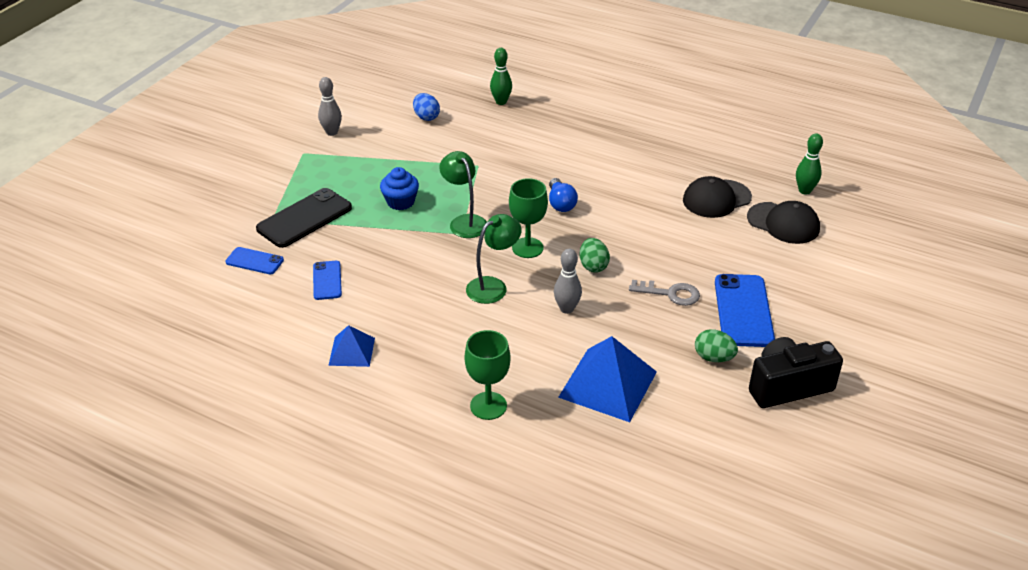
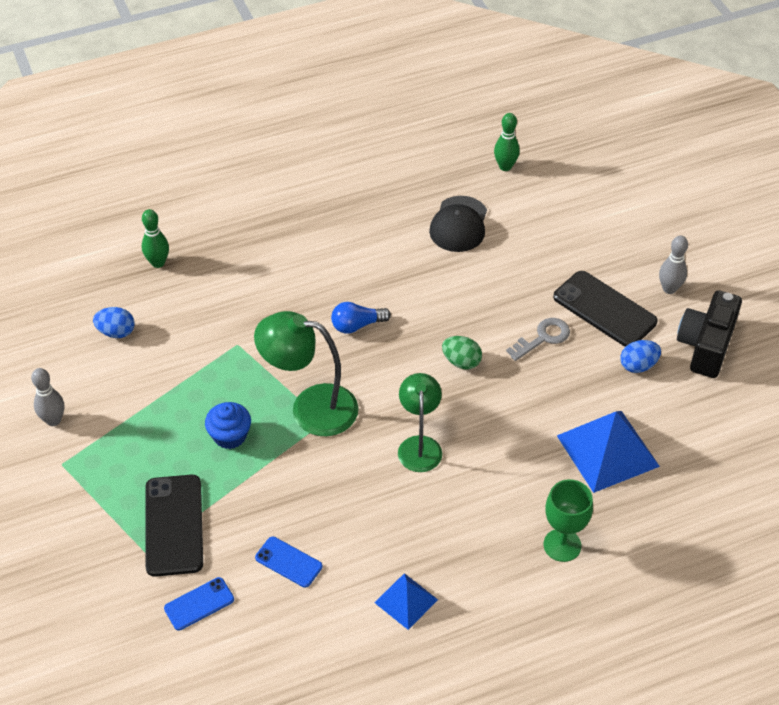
camera: 50 degrees left, 10 degrees up
(464, 222) = (310, 408): green lamp -> green lamp, size x1.51
(527, 248) = (393, 388): green goblet -> none
(560, 203) = (357, 325): blue light bulb -> blue light bulb turned 135 degrees clockwise
(567, 309) = (496, 416): grey bowling pin -> grey bowling pin (669, 289)
(713, 358) = (638, 365): green egg -> blue egg
(743, 311) = (604, 309): blue phone -> black phone
(783, 223) = (530, 209): black cap -> none

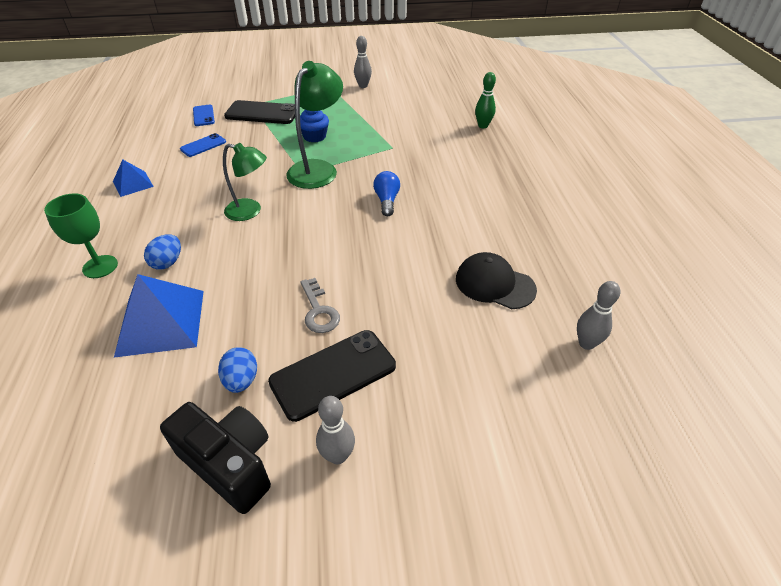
camera: 105 degrees right, 5 degrees down
(116, 332) = (423, 107): blue egg -> blue egg (168, 262)
(461, 362) = (319, 250): green egg -> none
(505, 166) = (586, 343): green bowling pin -> grey bowling pin

